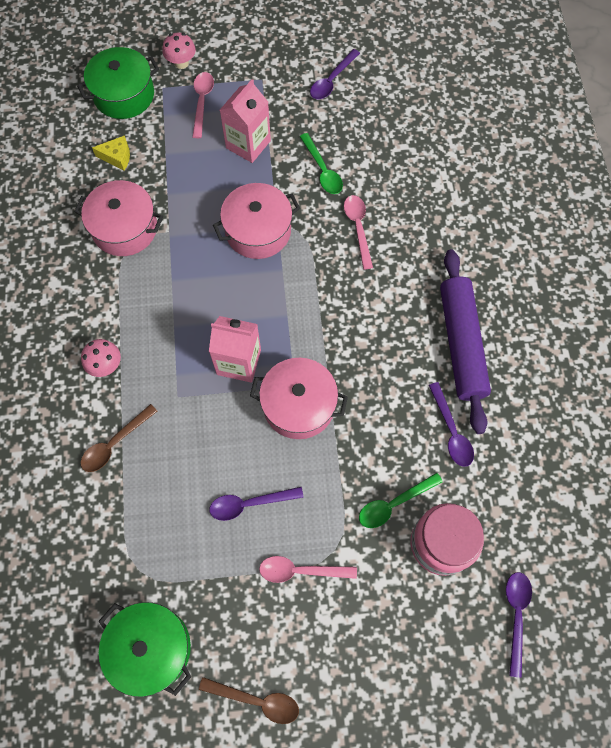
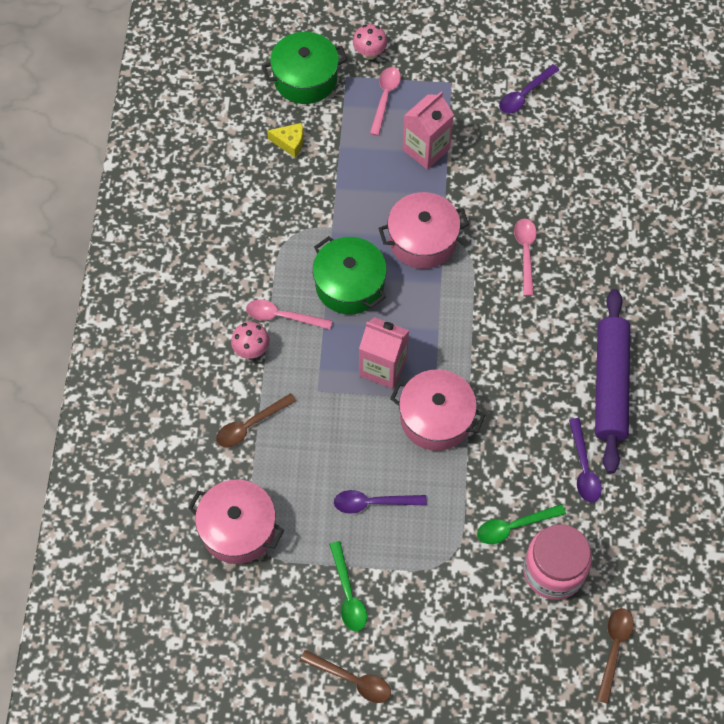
camera: 10 degrees right, 5 degrees down
(125, 228) = (288, 217): pink pot -> pink pot (238, 529)
(151, 648) = (260, 617): green pot -> green pot (349, 285)
(300, 570) = (412, 572): pink spoon -> pink spoon (282, 316)
(322, 170) = (499, 188): green spoon -> green spoon (348, 594)
(516, 616) = (614, 649): purple spoon -> brown spoon

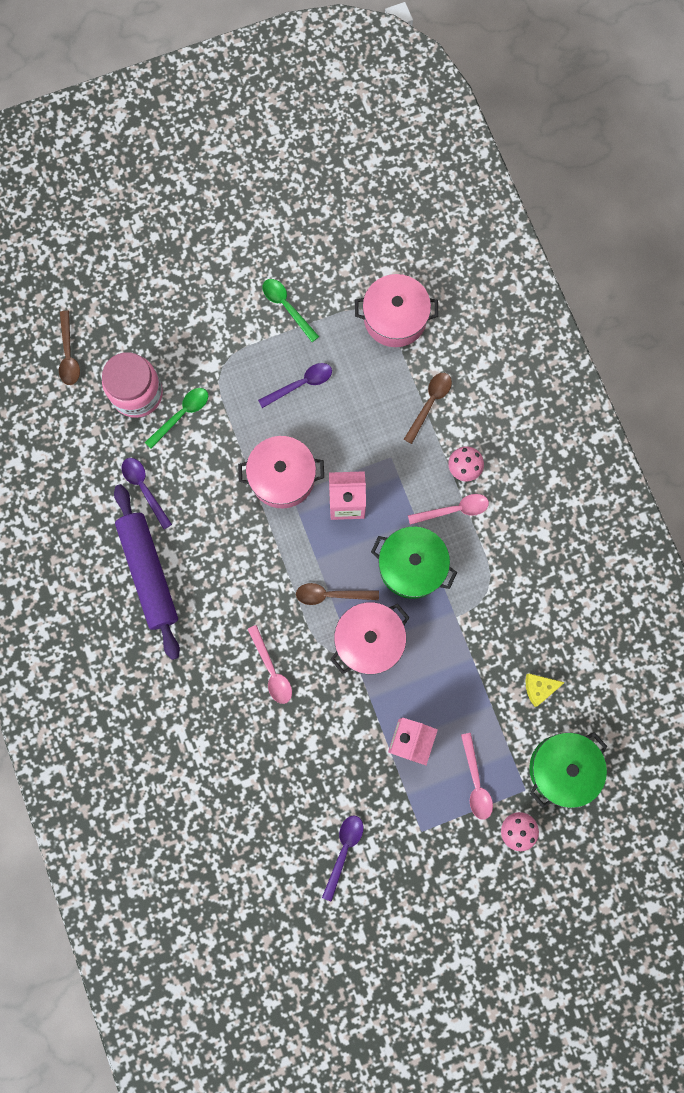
camera: 155 degrees right, 15 degrees up
(352, 680) = (254, 248): brown spoon -> brown spoon (331, 595)

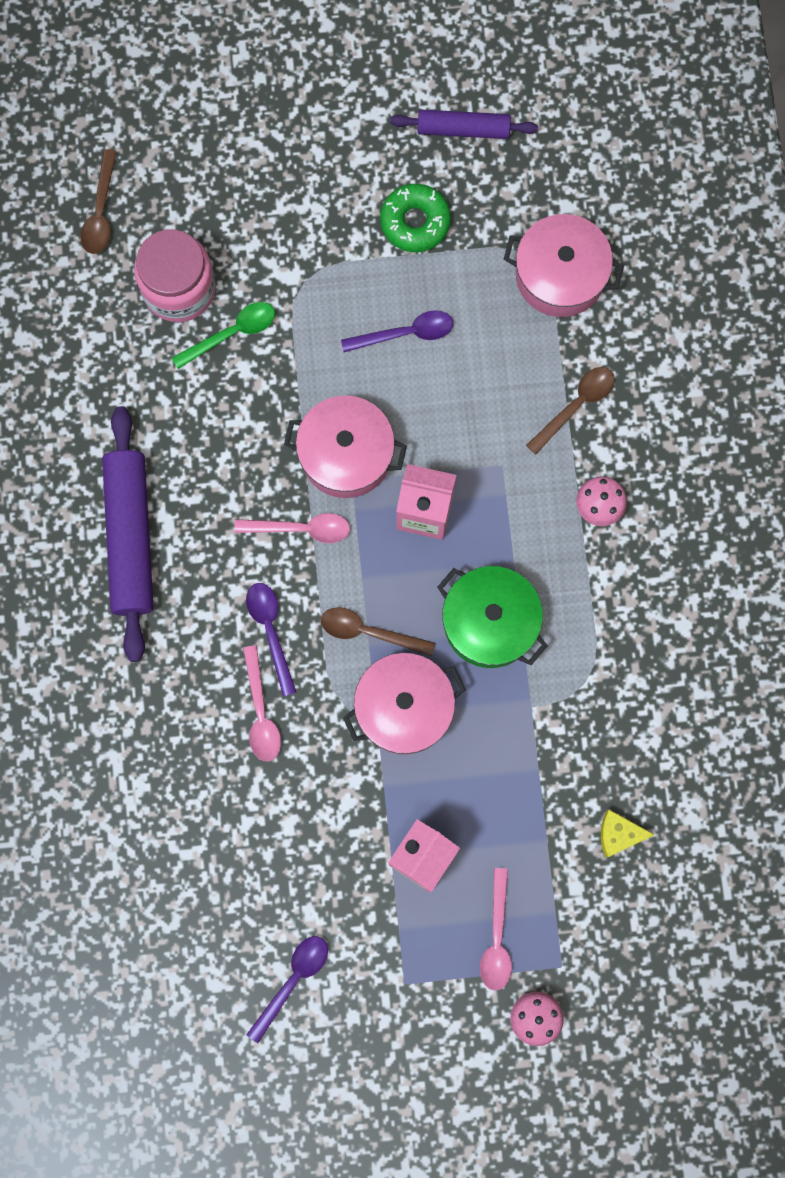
camera: 15 degrees right, 0 degrees up
(144, 488) = (154, 421): purple spoon -> purple spoon (270, 631)
(287, 307) = (415, 222): green spoon -> green donut
(302, 236) = (463, 129): none -> purple rolling pin
(454, 510) = (569, 560): pink spoon -> pink spoon (301, 529)
(562, 768) = (620, 952): green pot -> none

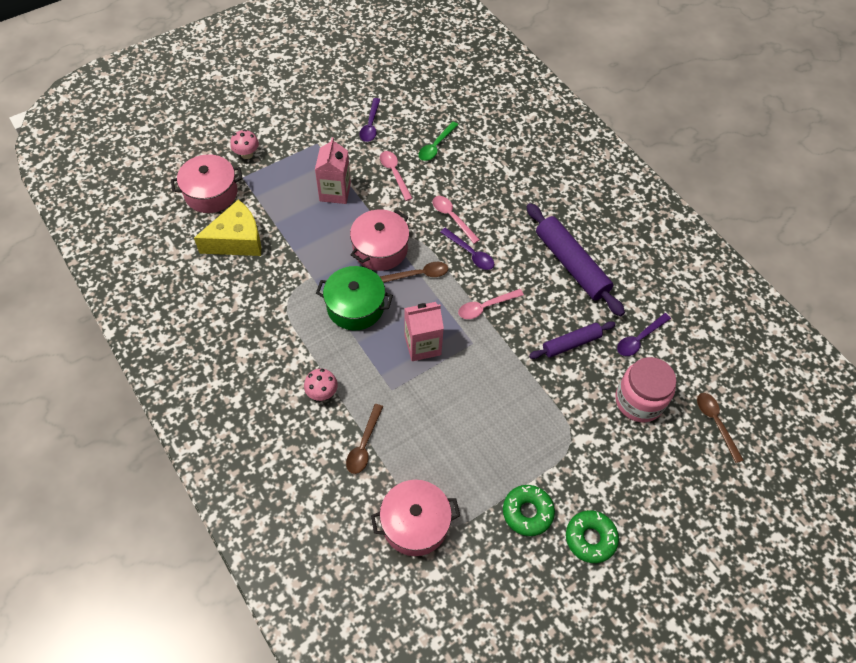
camera: 150 degrees right, 20 degrees down
(232, 333) = (591, 390): green spoon -> green spoon (436, 146)
(346, 454) = (485, 355): pink pot -> pink pot (211, 193)
(358, 156) = (590, 538): none -> green donut
(405, 333) = (491, 439): purple spoon -> purple spoon (639, 339)
(463, 129) = (534, 595): purple rolling pin -> purple rolling pin (571, 343)
(497, 938) = (281, 176): pink spoon -> pink spoon (394, 173)
(619, 834) = (237, 240): yellow cheese -> yellow cheese, size x2.05

